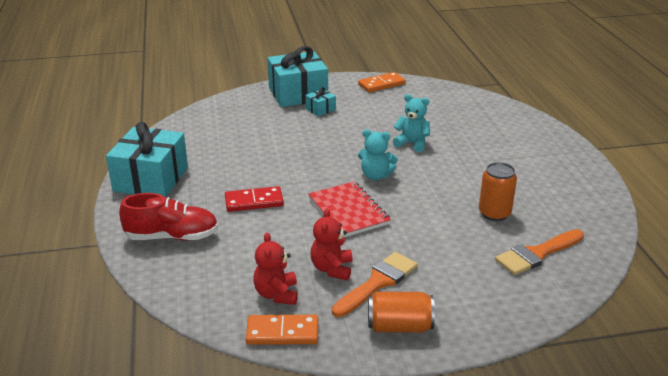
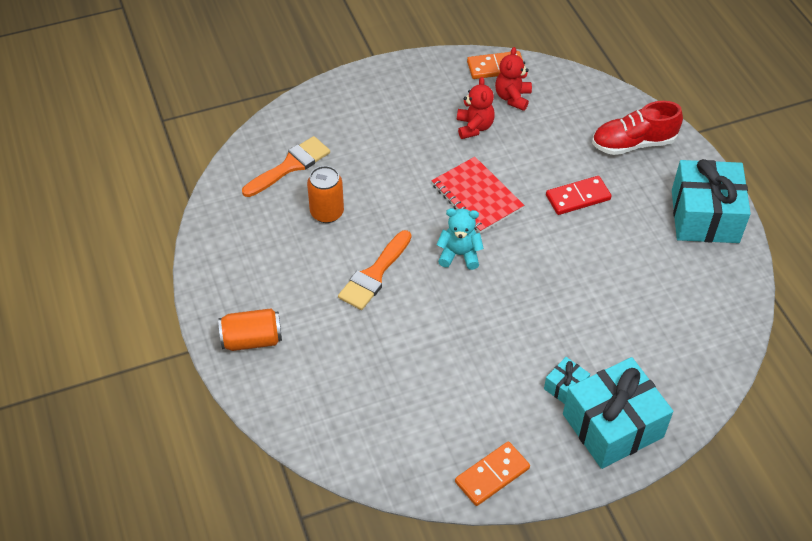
camera: 170 degrees right, 20 degrees up
(276, 294) = (512, 98): red teddy bear -> red teddy bear turned 150 degrees counterclockwise
(377, 282) = (432, 118): orange brush -> orange brush (374, 274)
(399, 326) = (408, 82): orange can -> orange can (252, 340)
(412, 143) = (425, 322): turquoise teddy bear -> none

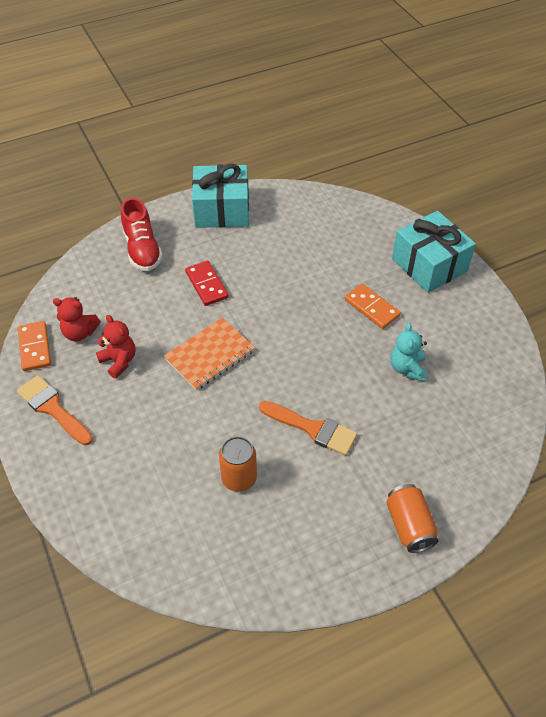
camera: 95 degrees left, 0 degrees up
(290, 166) = (174, 523): orange brush -> orange brush (53, 408)
(459, 254) = (280, 364): turquoise teddy bear -> turquoise teddy bear (407, 368)
(474, 127) = (119, 361): red teddy bear -> red teddy bear turned 60 degrees clockwise
(477, 196) = (210, 355): red notebook -> orange notebook
(492, 475) = (494, 333): orange domino -> orange domino (371, 308)
(565, 387) = (403, 291): turquoise gift -> none

